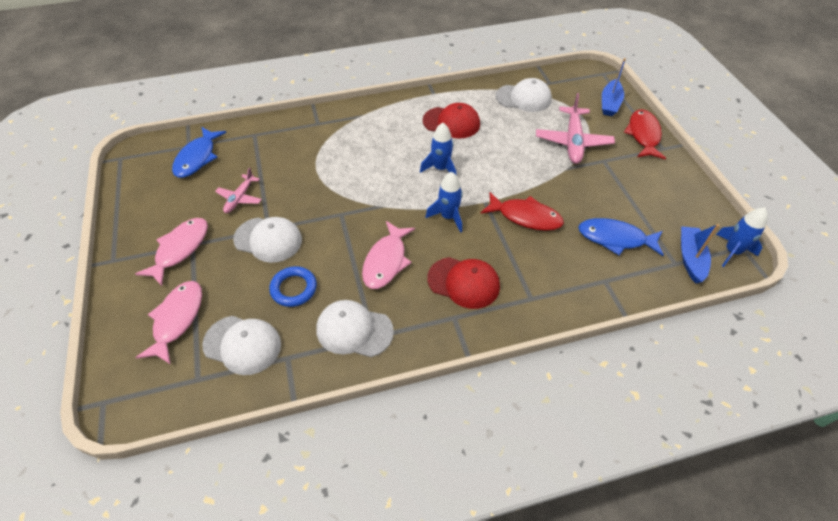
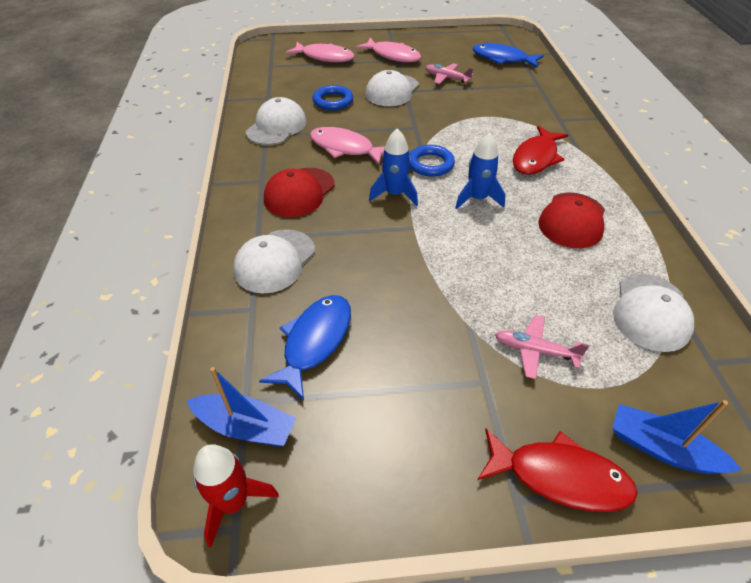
camera: 100 degrees right, 5 degrees down
(242, 344) = (289, 80): white cap -> white cap (275, 261)
(400, 198) = (430, 164): none -> blue ring
(525, 217) = (379, 258): red fish -> red fish (536, 158)
(573, 141) = (535, 351): pink plane -> pink plane, size x0.59
(732, 251) = (233, 502): blue rocket -> red rocket

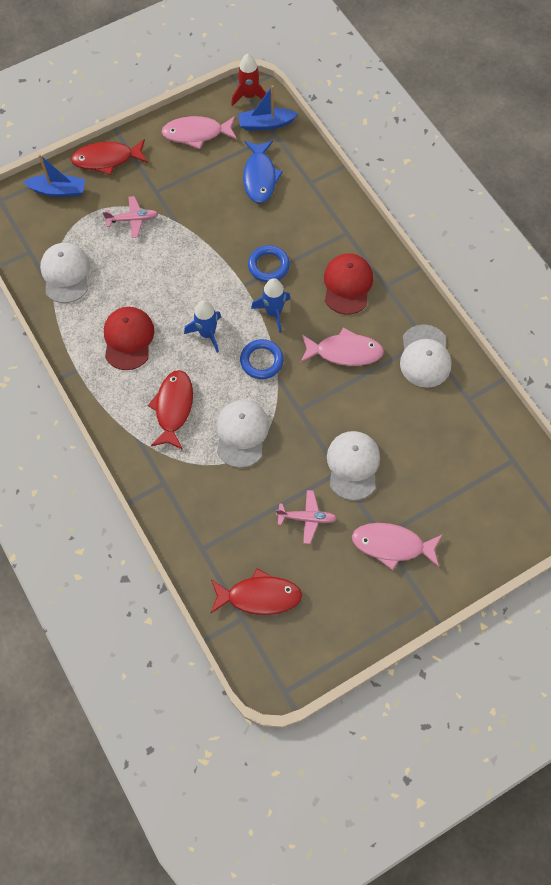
camera: 155 degrees right, 20 degrees up
(275, 261) = (321, 219): white cap -> white cap (241, 434)
(325, 57) = (467, 506): pink fish -> pink fish (196, 134)
(333, 101) = (401, 420): blue ring -> blue ring (268, 266)
(502, 59) = (259, 596): blue fish -> red fish

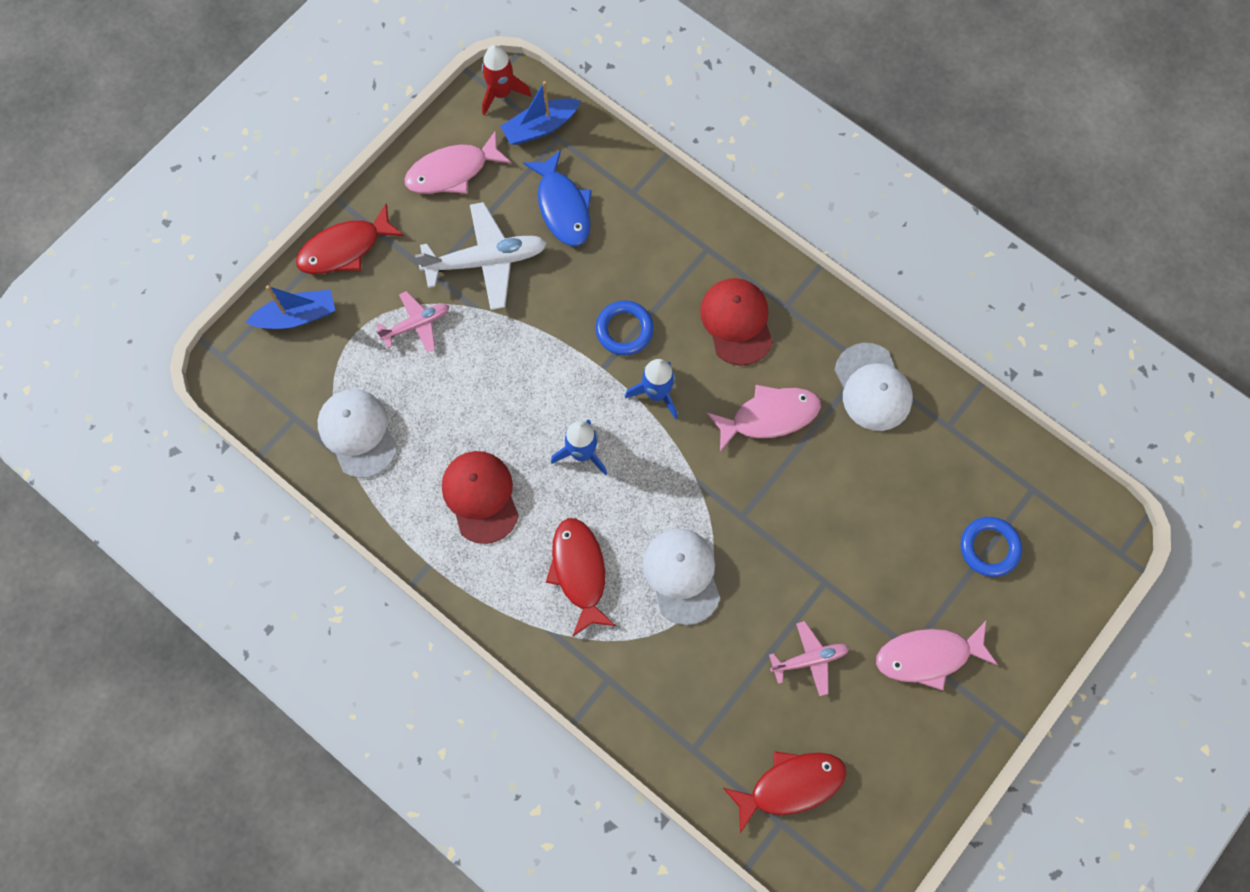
camera: 20 degrees left, 5 degrees up
(194, 195) = (486, 261): none -> white plane
(261, 361) = (668, 466): blue ring -> blue ring (989, 548)
(353, 465) = (839, 568): white cap -> none

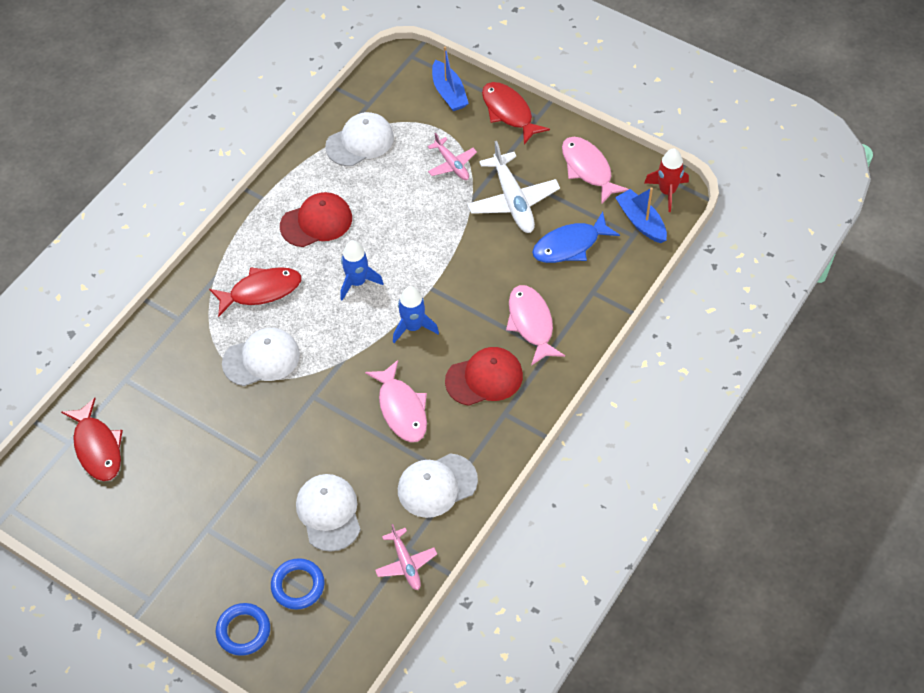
camera: 85 degrees right, 15 degrees down
(624, 330) = (466, 299): blue ring -> blue ring (243, 631)
(809, 659) = (196, 453): pink plane -> pink plane (406, 563)
(900, 508) = (329, 513): none -> white cap
(928, 656) = (201, 541): pink fish -> pink fish (531, 323)

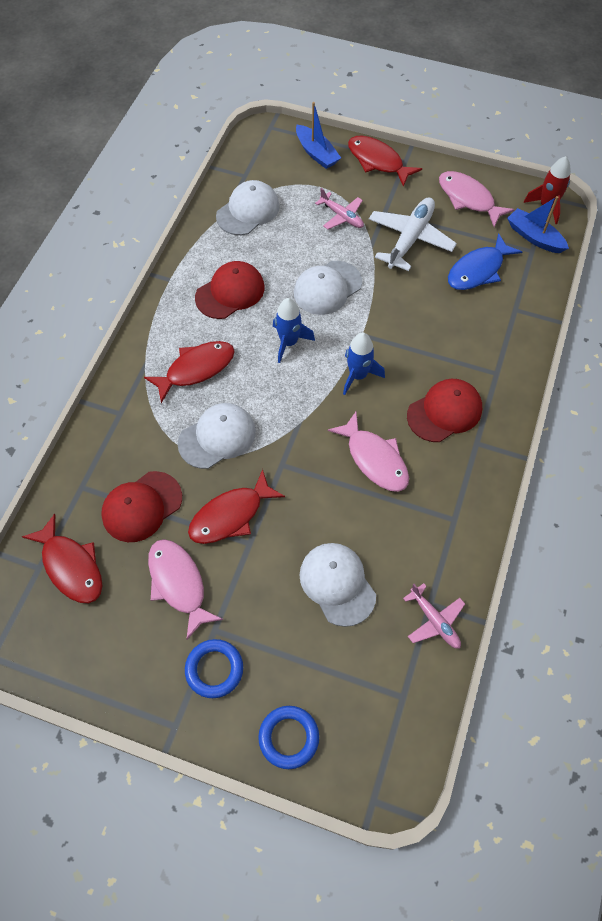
camera: 15 degrees left, 5 degrees up
(174, 408) = (142, 506): none -> red cap
(251, 432) = (230, 515): none -> red fish
(298, 586) = (331, 672): blue ring -> blue ring (214, 669)
(437, 485) = (437, 530): white cap -> white cap (327, 288)
(512, 200) = (410, 239): white plane -> white plane turned 120 degrees counterclockwise
(531, 323) = (469, 350): pink fish -> pink fish (178, 583)

